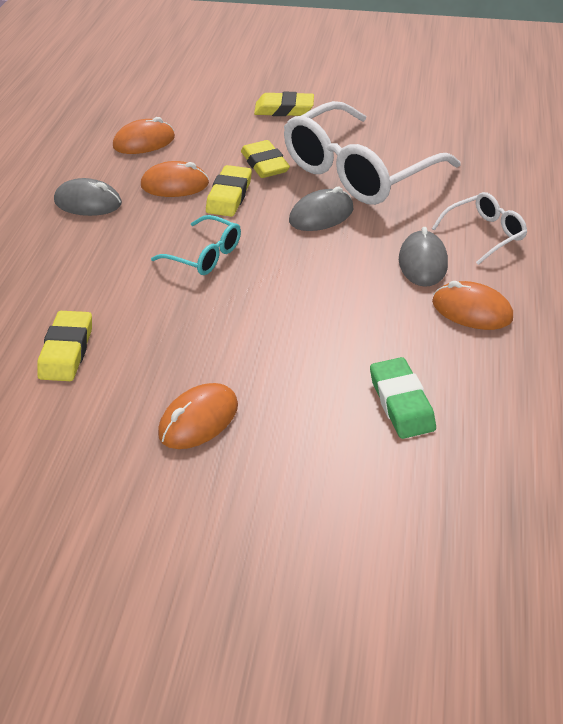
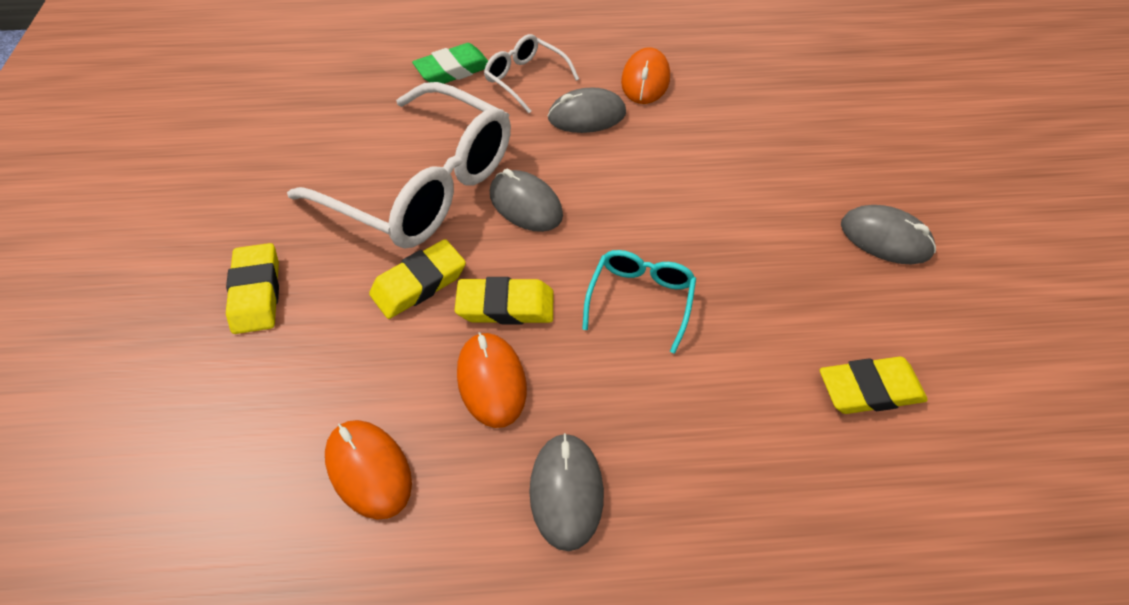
camera: 105 degrees left, 10 degrees up
(198, 419) = (885, 238): orange mouse -> grey mouse
(401, 402) = (782, 111): green eraser -> green eraser (453, 70)

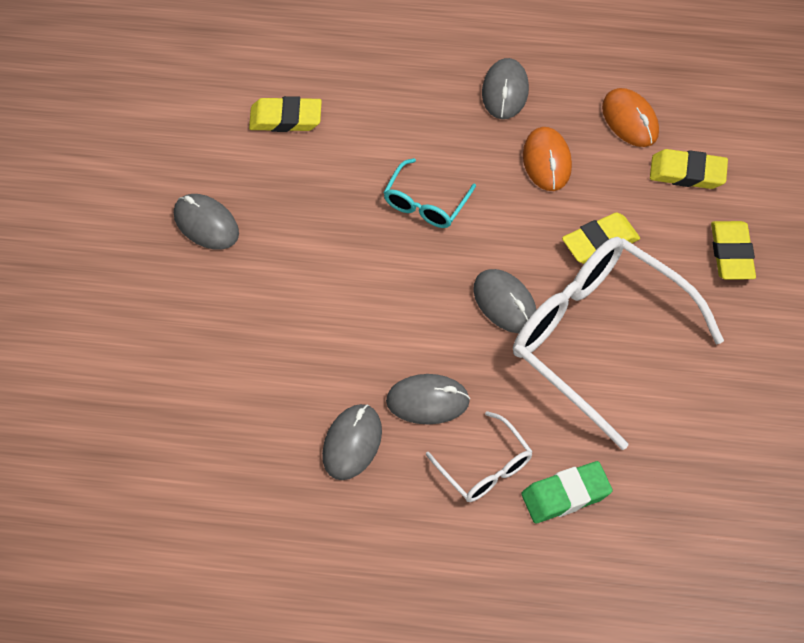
camera: 170 degrees left, 5 degrees up
(505, 306) = (531, 213): yellow eraser -> yellow eraser (687, 173)
(645, 80) = (352, 443): orange mouse -> grey mouse

